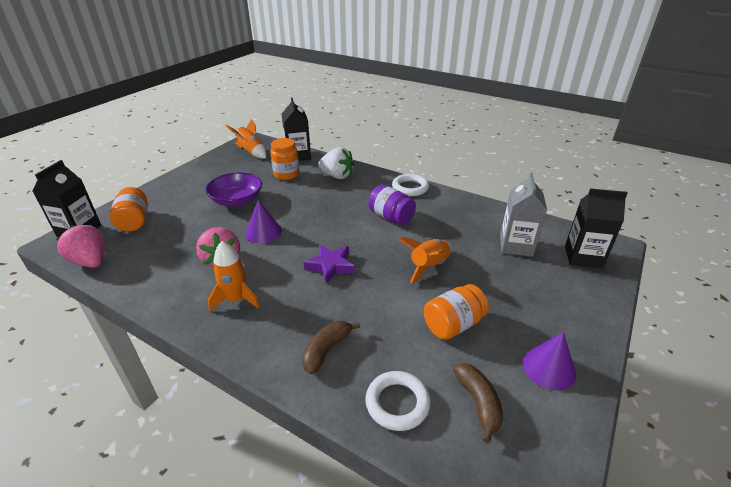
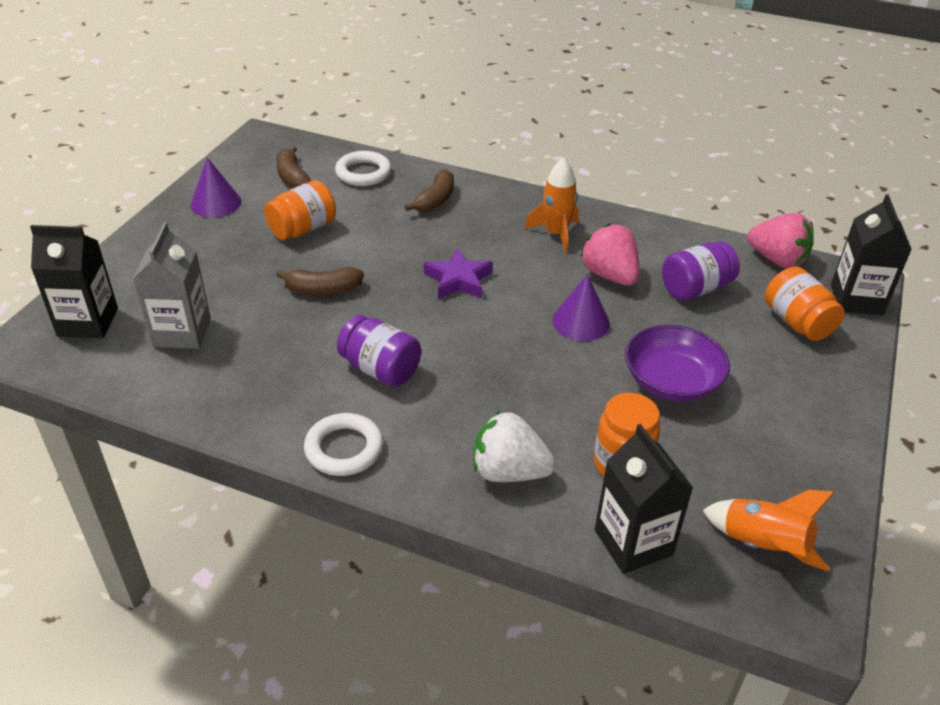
camera: 170 degrees right, 5 degrees up
(172, 246) = (695, 289): none -> purple jar
(428, 266) = (323, 290): orange rocket -> brown banana

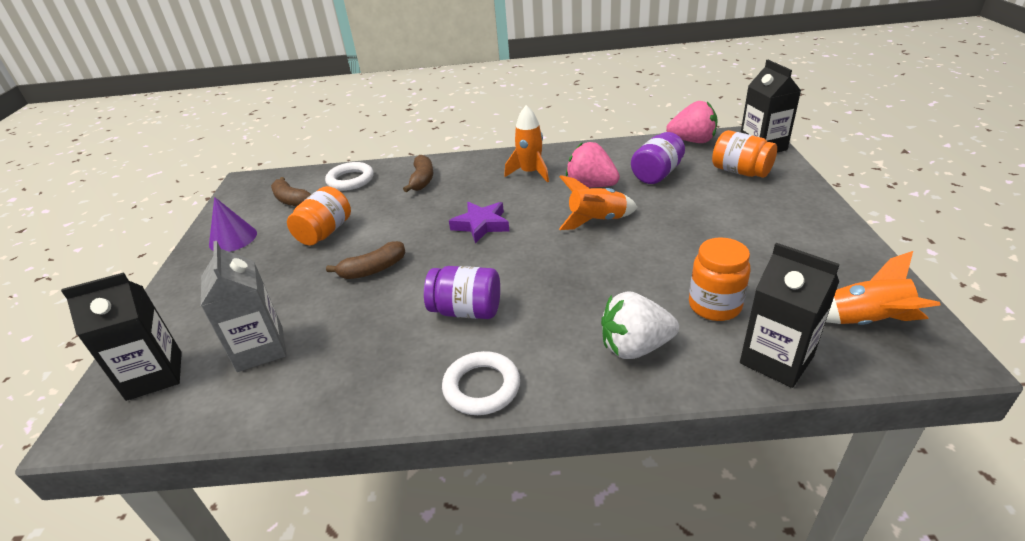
camera: 20 degrees left, 5 degrees down
(581, 321) = (597, 221): purple cone -> orange rocket
(672, 381) = (696, 236): purple bowl -> none

